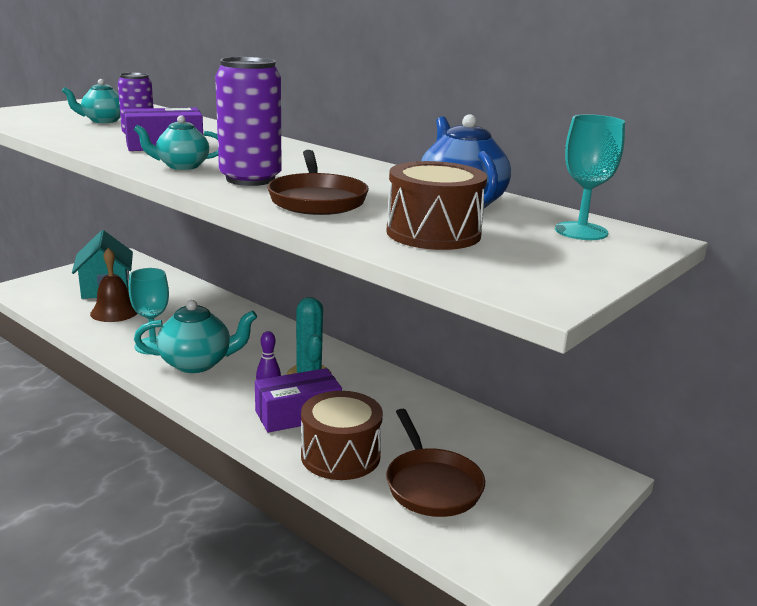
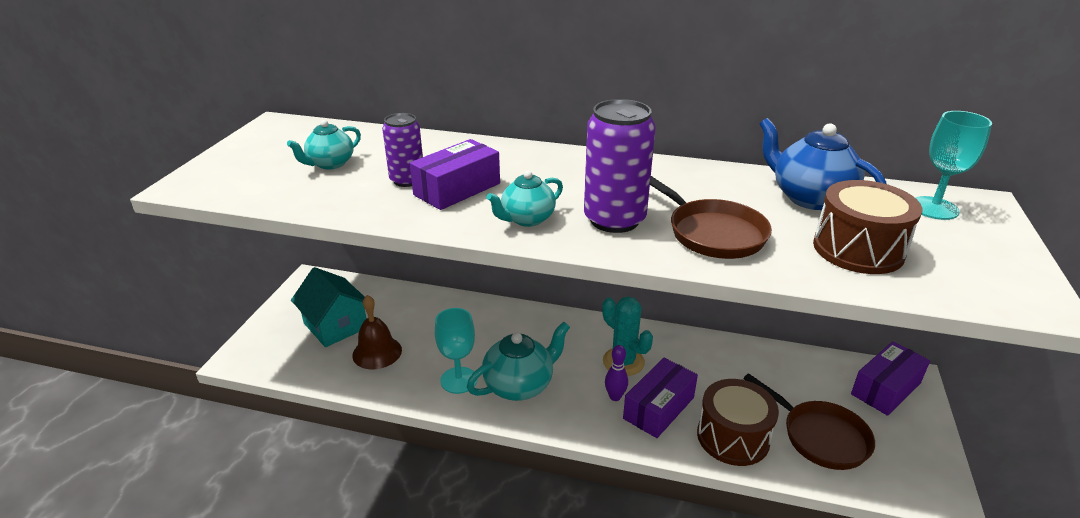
camera: 25 degrees left, 10 degrees up
(560, 476) = (885, 389): none -> purple box

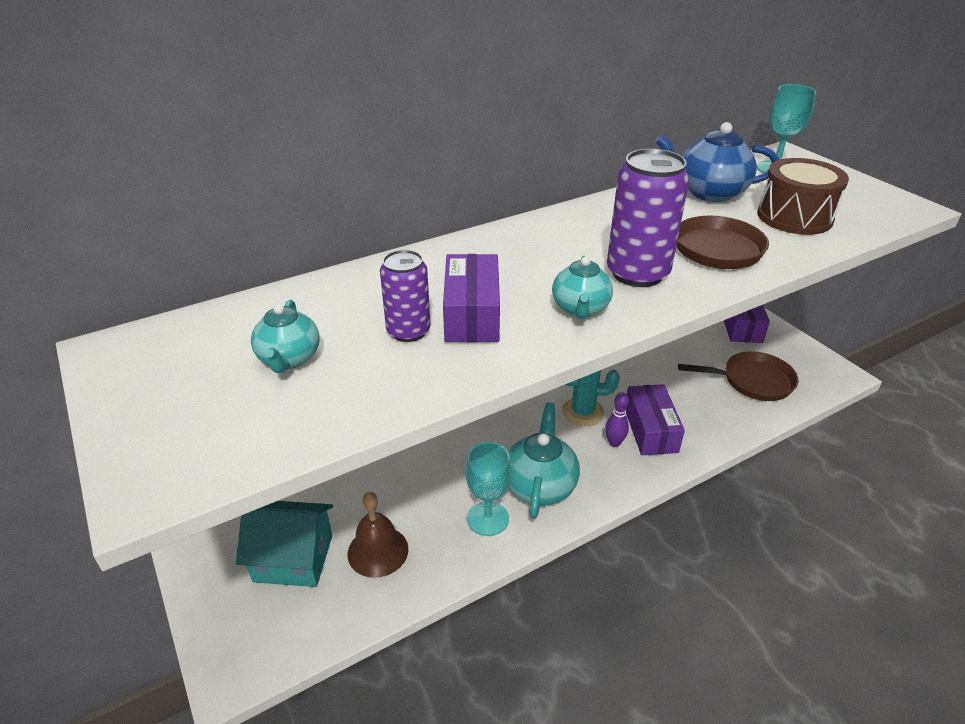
camera: 45 degrees left, 5 degrees up
(733, 437) = (714, 417): brown drum -> none

